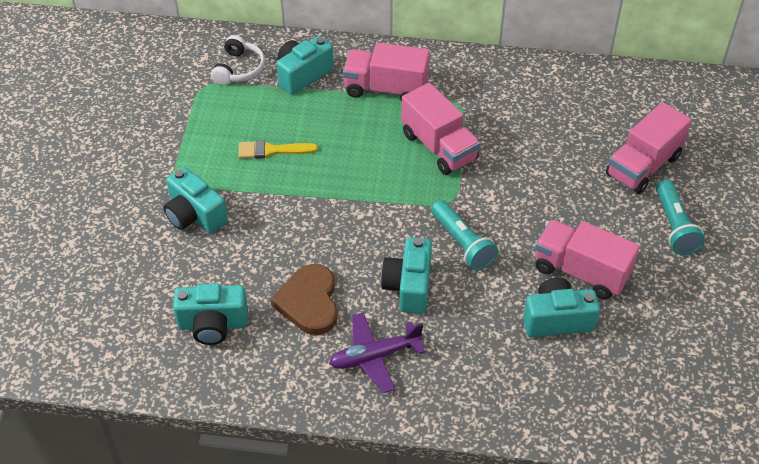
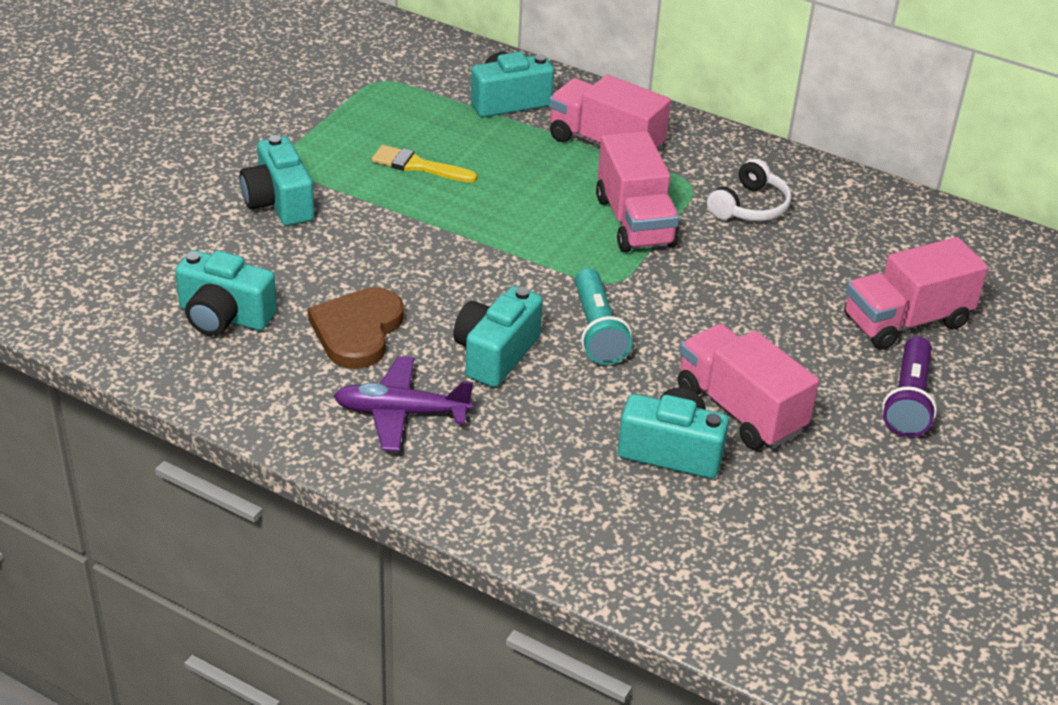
camera: 20 degrees right, 10 degrees down
(239, 69) = (433, 75): white headphones -> white headphones (749, 206)
(674, 226) = (908, 401): turquoise flashlight -> purple flashlight

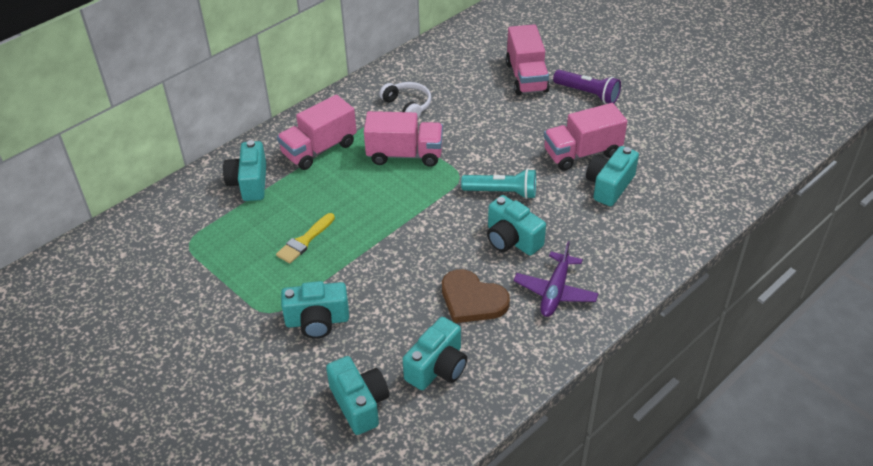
camera: 70 degrees left, 5 degrees up
(150, 260) = (359, 404): none -> turquoise camera

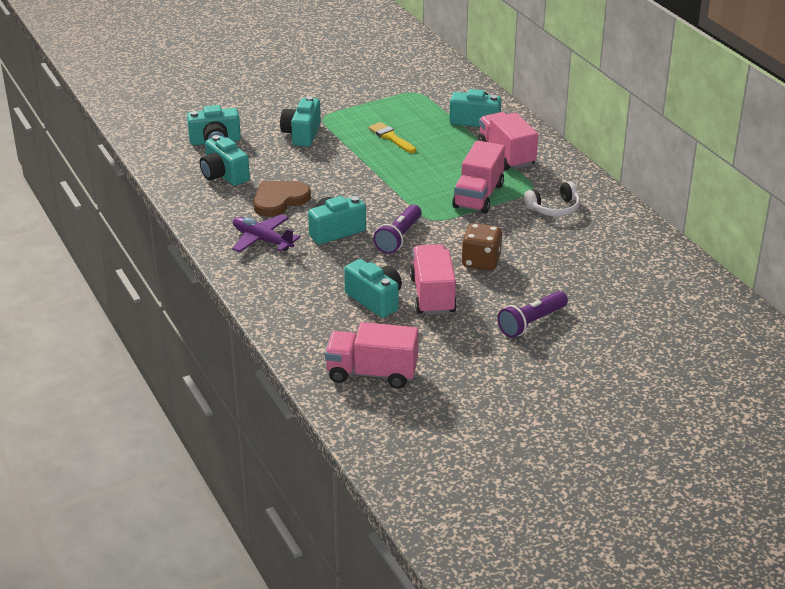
camera: 105 degrees right, 10 degrees down
(502, 192) = (398, 238): turquoise flashlight -> purple flashlight
(515, 134) = (481, 261): none -> brown dice
(526, 77) = (577, 288): pink truck -> pink truck (372, 373)

